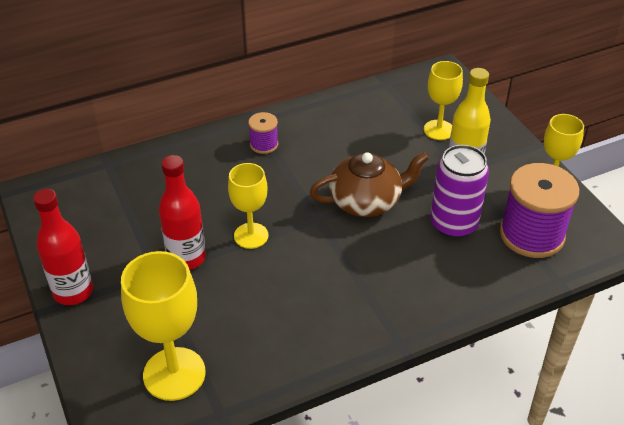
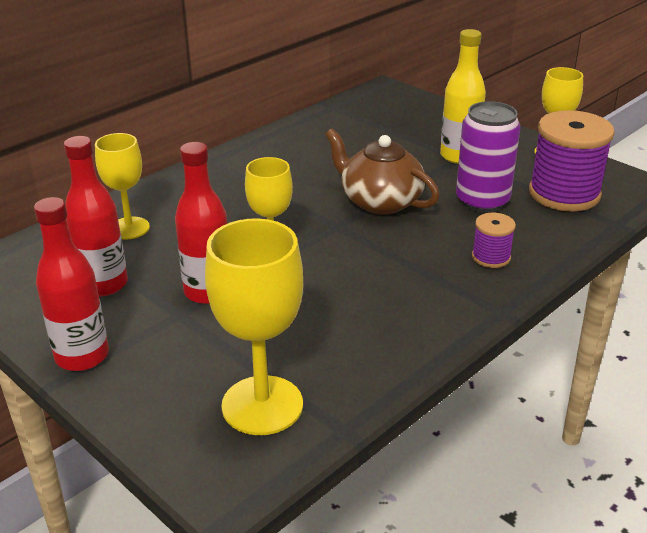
camera: 20 degrees left, 10 degrees down
(116, 229) = (104, 284): none -> red bottle
(264, 144) = (235, 177): purple spool -> purple spool (491, 257)
(366, 202) = (380, 201): brown teapot -> brown teapot turned 105 degrees counterclockwise
(438, 130) = (412, 132): yellow goblet -> yellow goblet (129, 228)

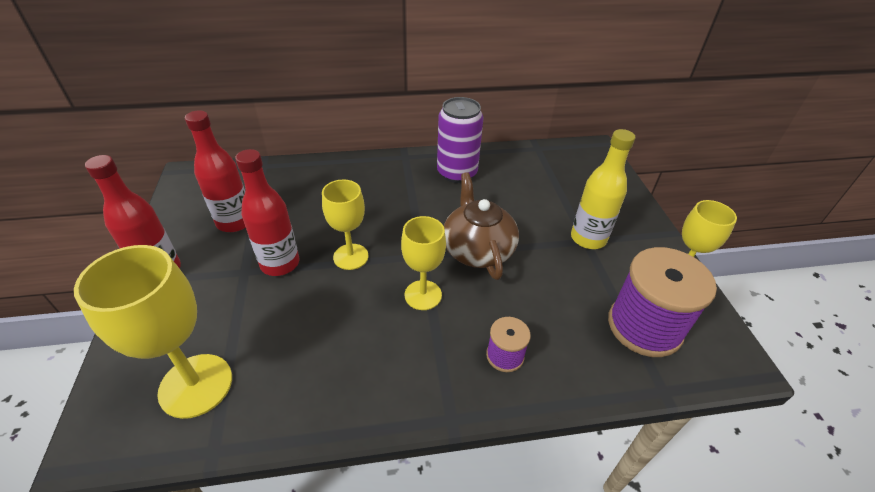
camera: 35 degrees right, 10 degrees up
(129, 228) = (298, 186): yellow goblet -> yellow goblet (423, 295)
(482, 201) = (560, 293): purple can -> purple can (457, 173)

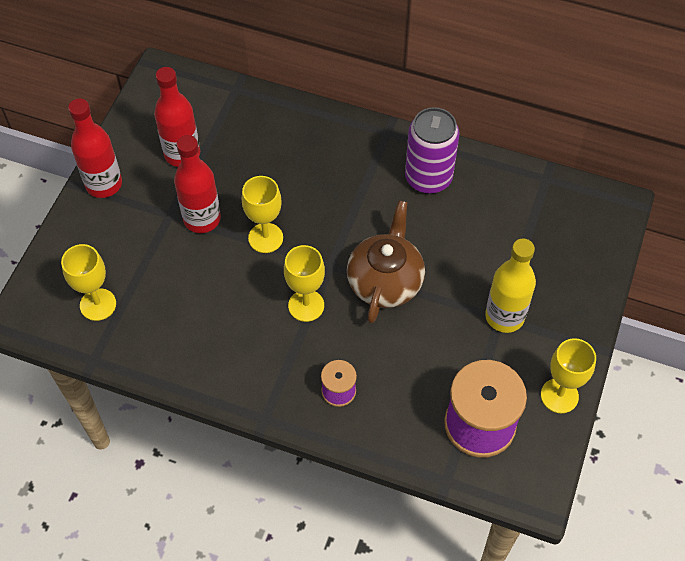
camera: 30 degrees right, 15 degrees up
(196, 385) = (98, 304): yellow goblet -> yellow goblet, size x0.64

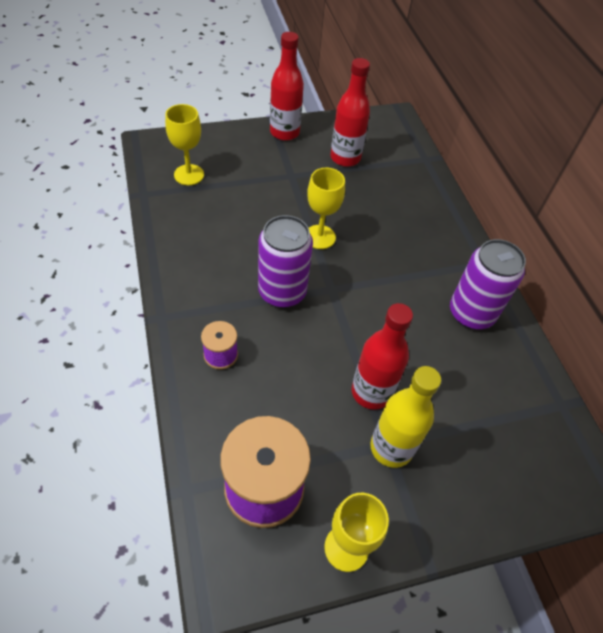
camera: 50 degrees right, 5 degrees down
(202, 219) = (303, 194): red bottle -> red bottle (371, 392)
(306, 305) = (282, 292): yellow goblet -> purple can
(385, 281) = (348, 334): brown teapot -> none

